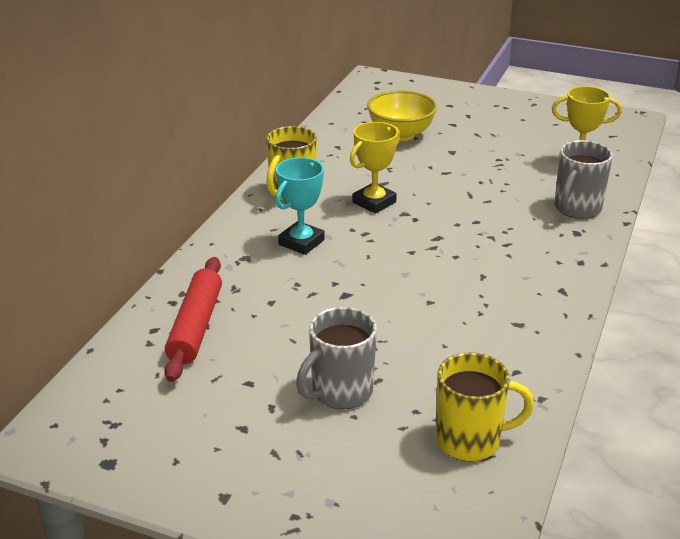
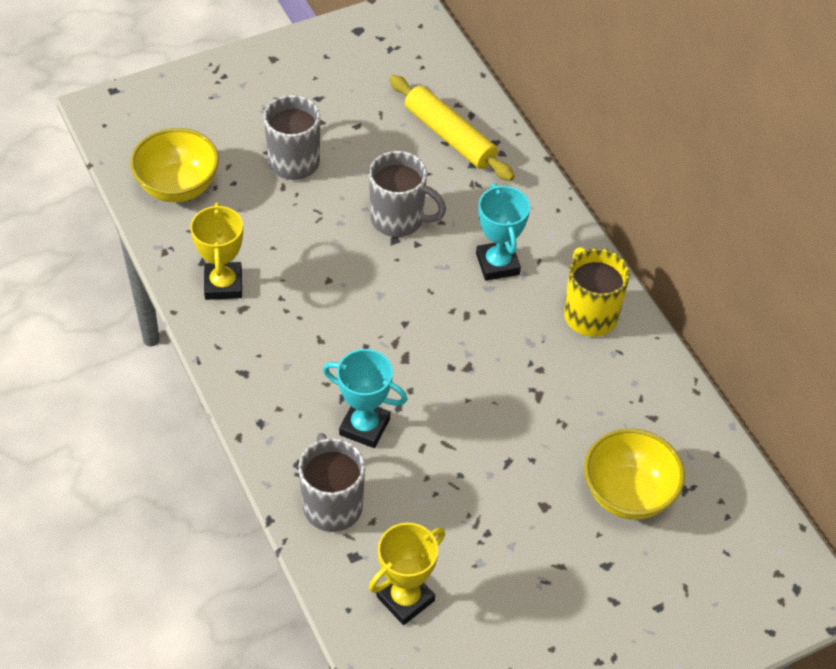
camera: 130 degrees right, 20 degrees up
(195, 327) = (450, 136): red rolling pin -> yellow rolling pin
(323, 303) = (399, 219): none -> grey mug
(374, 202) = (510, 360): yellow trophy -> yellow trophy (223, 284)
(470, 440) = (178, 187): yellow mug -> yellow bowl
(511, 225) = (364, 426): none -> turquoise trophy

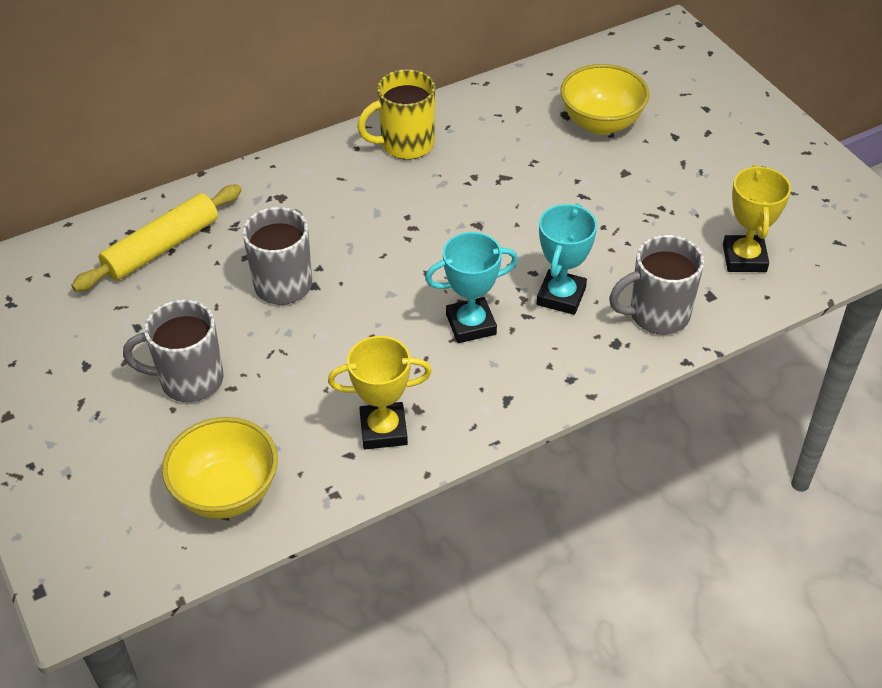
camera: 90 degrees left, 5 degrees down
(405, 598) = (744, 258): yellow trophy -> yellow trophy turned 45 degrees clockwise
(497, 264) = (345, 206): turquoise trophy -> turquoise trophy (471, 324)

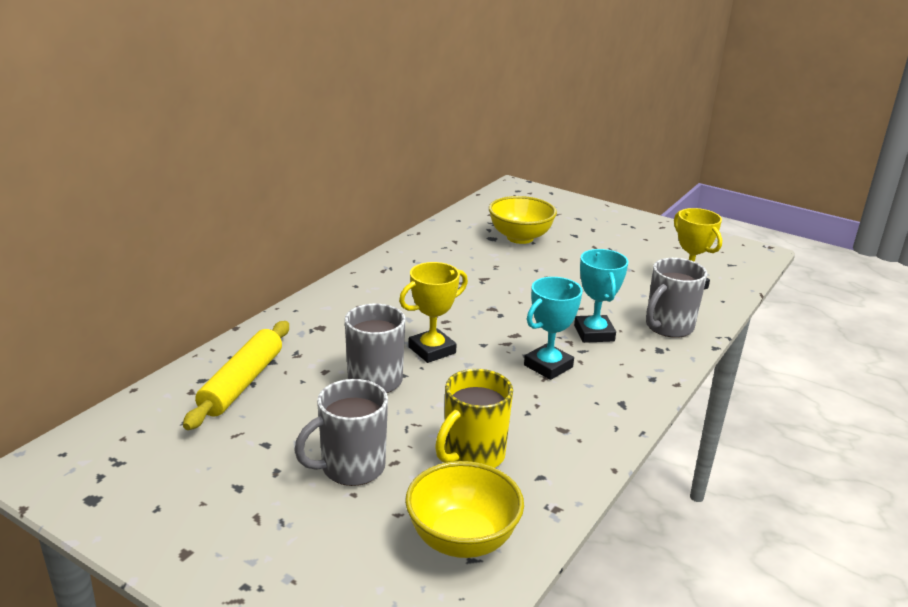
camera: 30 degrees left, 20 degrees down
(383, 430) = (550, 451): yellow trophy -> yellow trophy (432, 350)
(405, 144) = (392, 276): yellow mug -> yellow mug (472, 456)

